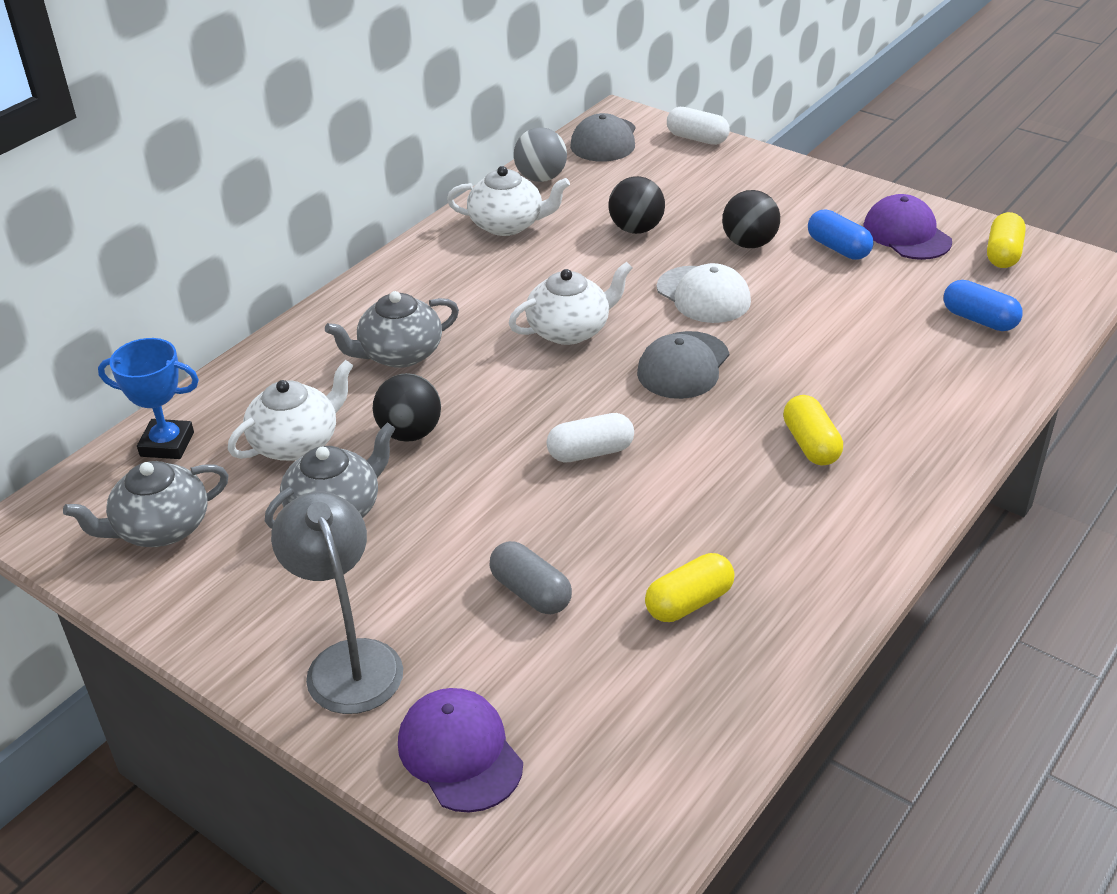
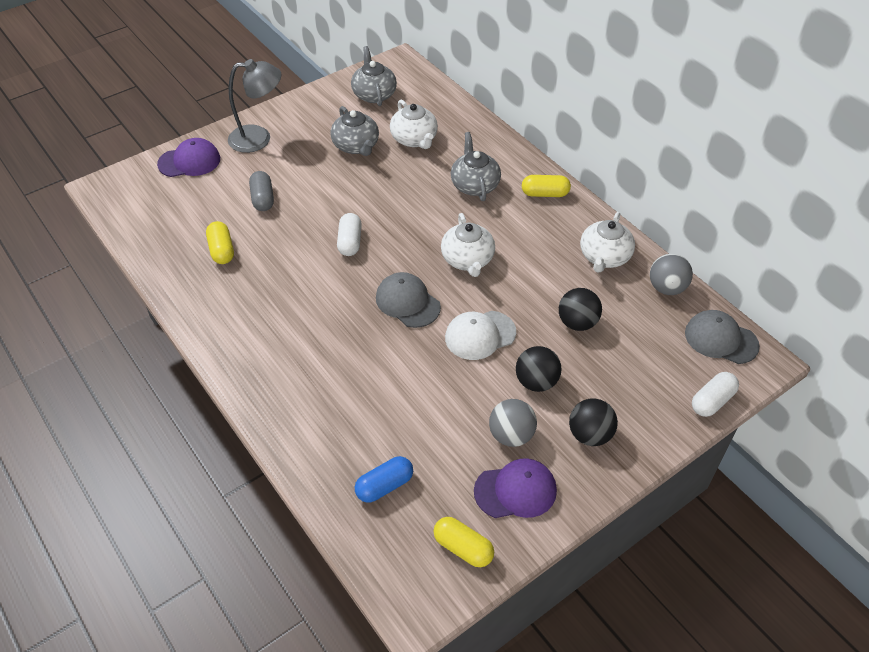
camera: 105 degrees right, 10 degrees up
(167, 444) = (434, 99): blue trophy -> none
(410, 433) = (401, 178): black ball -> black ball (589, 435)
(531, 592) = (263, 199): grey capsule -> grey capsule turned 75 degrees counterclockwise
(811, 444) = (305, 337): yellow capsule -> yellow capsule (545, 194)
(838, 248) = (511, 435): blue capsule -> grey ball

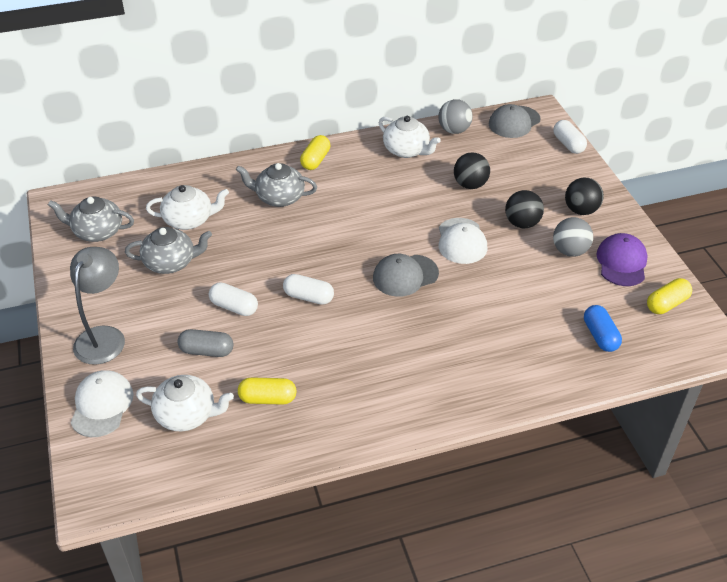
camera: 70 degrees left, 5 degrees down
(189, 161) = (102, 405): purple cap -> white cap
(319, 199) = (234, 307): none -> white capsule
(467, 260) = (371, 226): white teapot -> white teapot (187, 415)

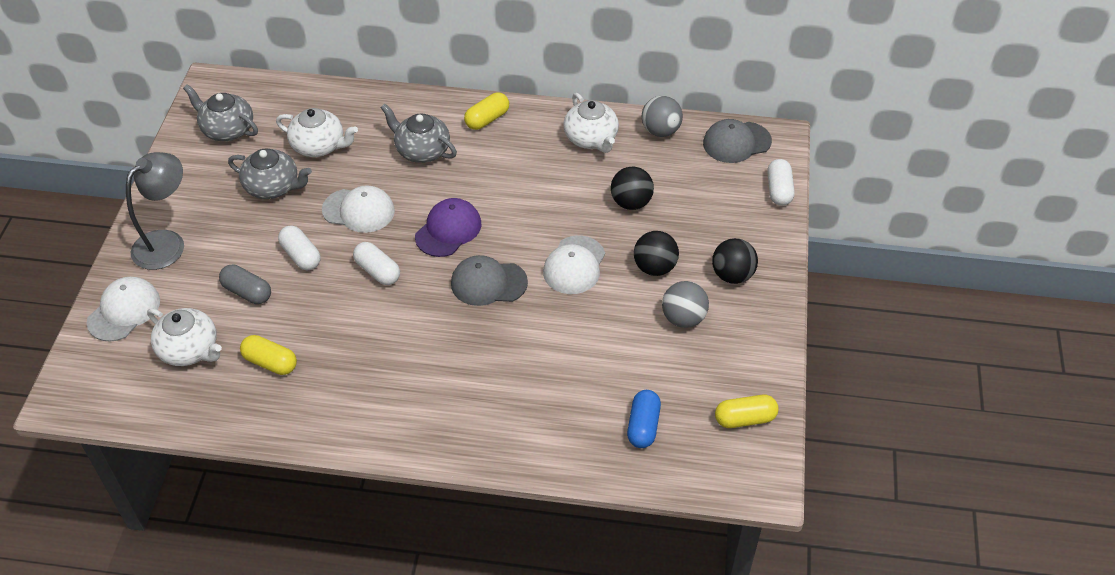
camera: 25 degrees right, 5 degrees up
(259, 257) = (359, 210): none -> white cap
(621, 262) = (731, 352): purple cap -> purple cap (448, 230)

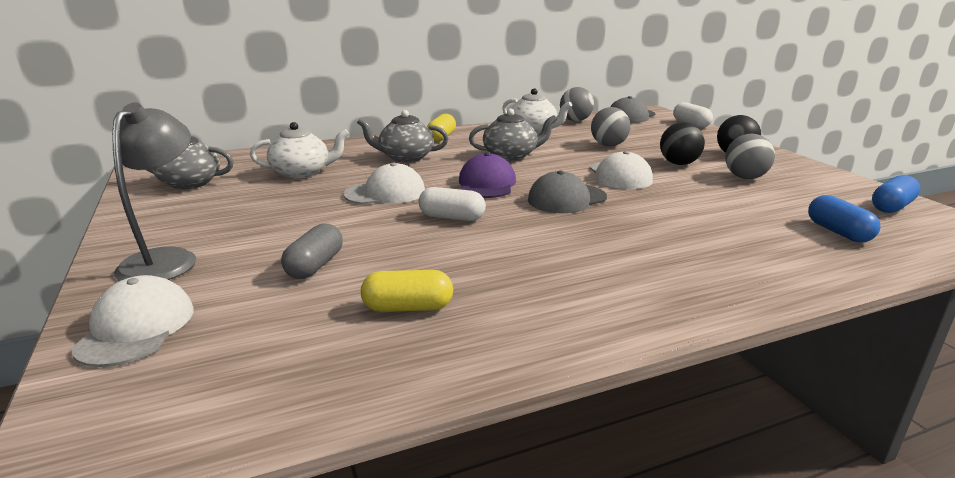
camera: 30 degrees left, 25 degrees down
(190, 350) = (277, 331): white teapot -> none
(247, 292) = (315, 266): grey capsule -> grey capsule turned 75 degrees counterclockwise
(273, 187) = (275, 200): grey teapot -> grey teapot (511, 155)
(301, 256) = (355, 228): white capsule -> none
(631, 203) = (608, 145): black ball -> grey ball
(745, 419) = (891, 207): yellow capsule -> blue capsule

